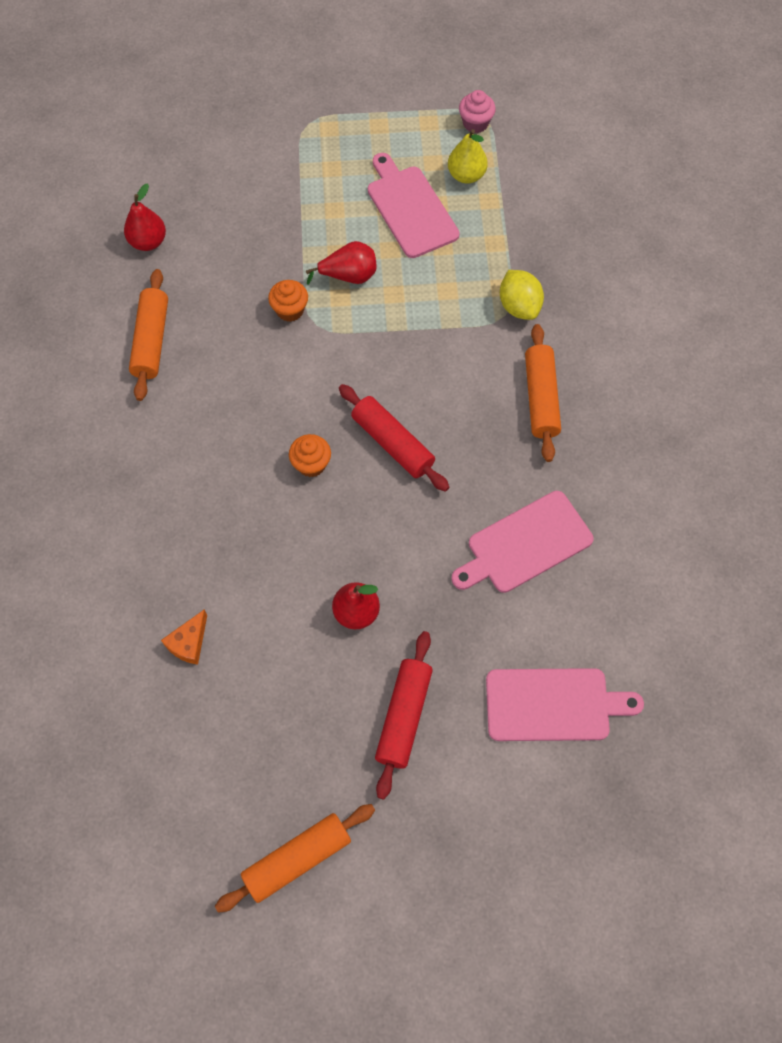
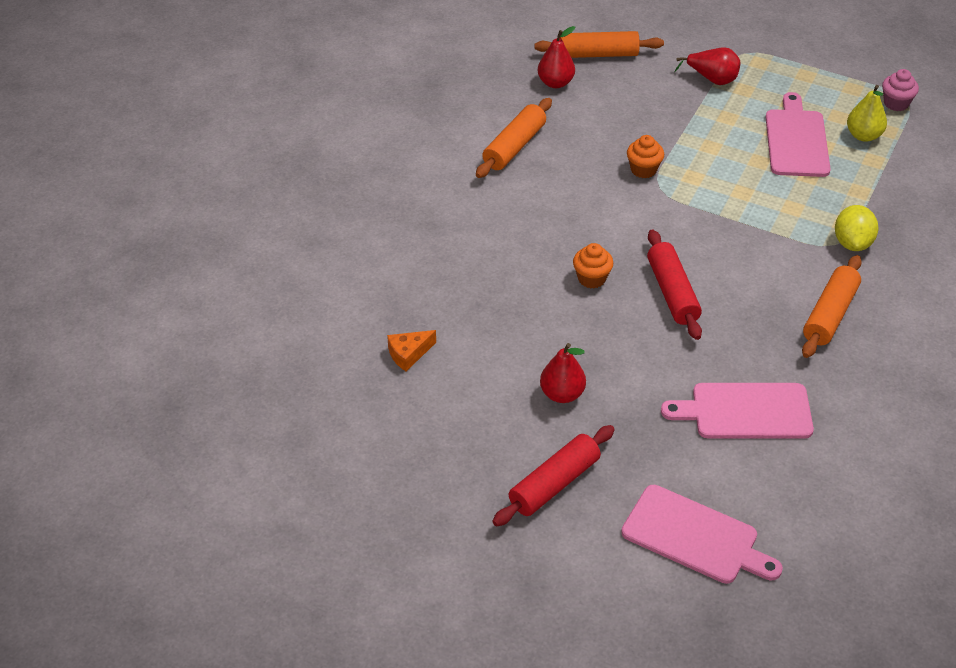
camera: 30 degrees right, 20 degrees down
(297, 859) = (397, 539): orange rolling pin -> orange rolling pin (598, 54)
(349, 276) = (710, 166): red pear -> red pear (712, 79)

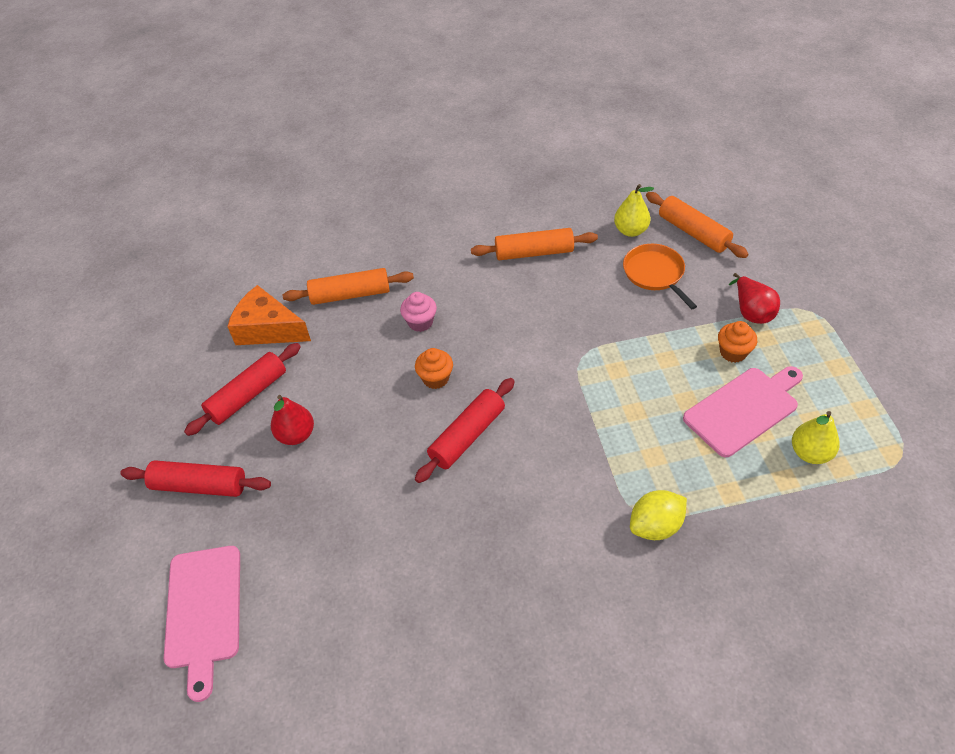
camera: 55 degrees right, 5 degrees up
(408, 354) = (268, 329): orange cheese -> orange cheese, size x1.82
(479, 405) = (248, 395): none -> red rolling pin
(555, 83) = (630, 231): red pear -> yellow pear
(618, 99) = (655, 274): none -> orange pan
(643, 169) = (591, 335): orange cupcake -> orange cupcake (733, 352)
(745, 412) = (372, 566): pink cutting board -> none
(830, 315) = (545, 561): orange rolling pin -> orange rolling pin (350, 294)
(896, 103) = (887, 452): pink cupcake -> pink cupcake (420, 322)

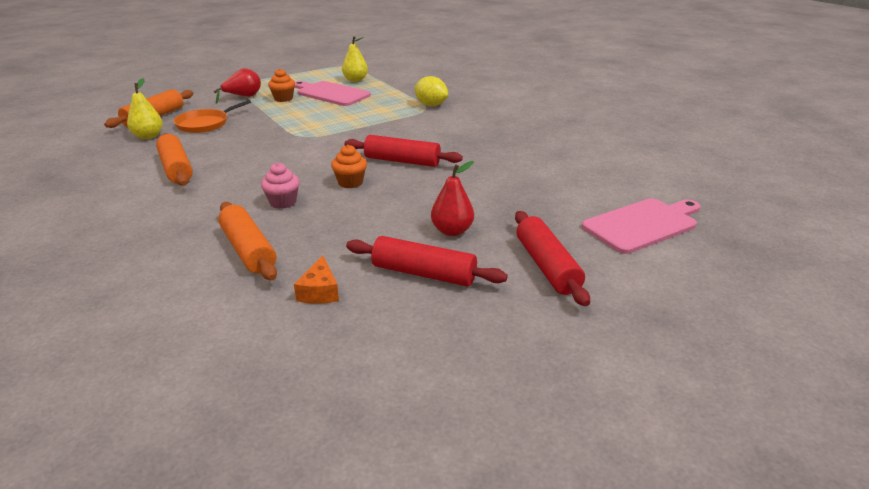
camera: 115 degrees left, 20 degrees down
(268, 329) = (319, 291): orange cheese -> orange cheese, size x0.55

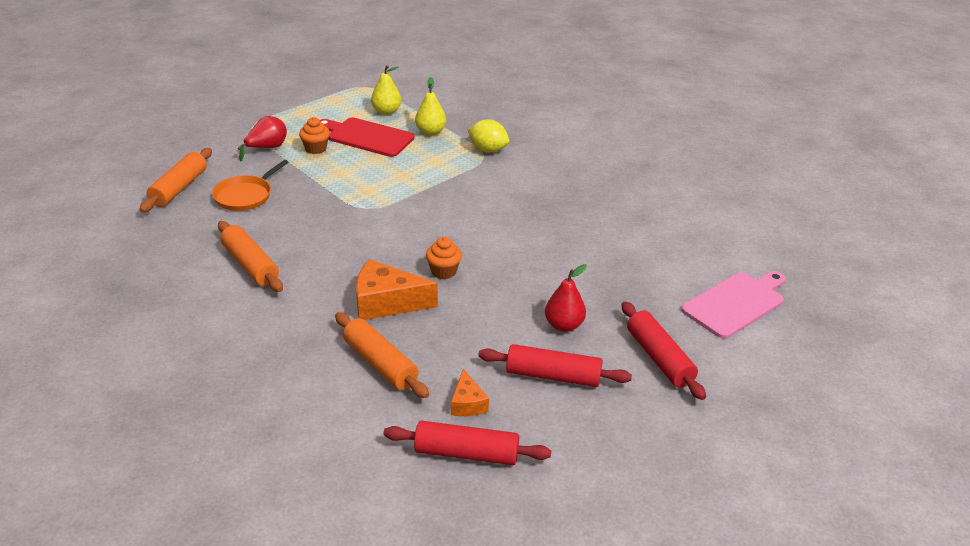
camera: 10 degrees left, 5 degrees up
(148, 136) = (191, 219): yellow pear -> yellow pear (430, 132)
(283, 202) = (386, 303): pink cupcake -> orange cheese
(331, 93) = (367, 137): pink cutting board -> red cutting board
(402, 161) = (485, 238): red rolling pin -> red rolling pin (466, 453)

